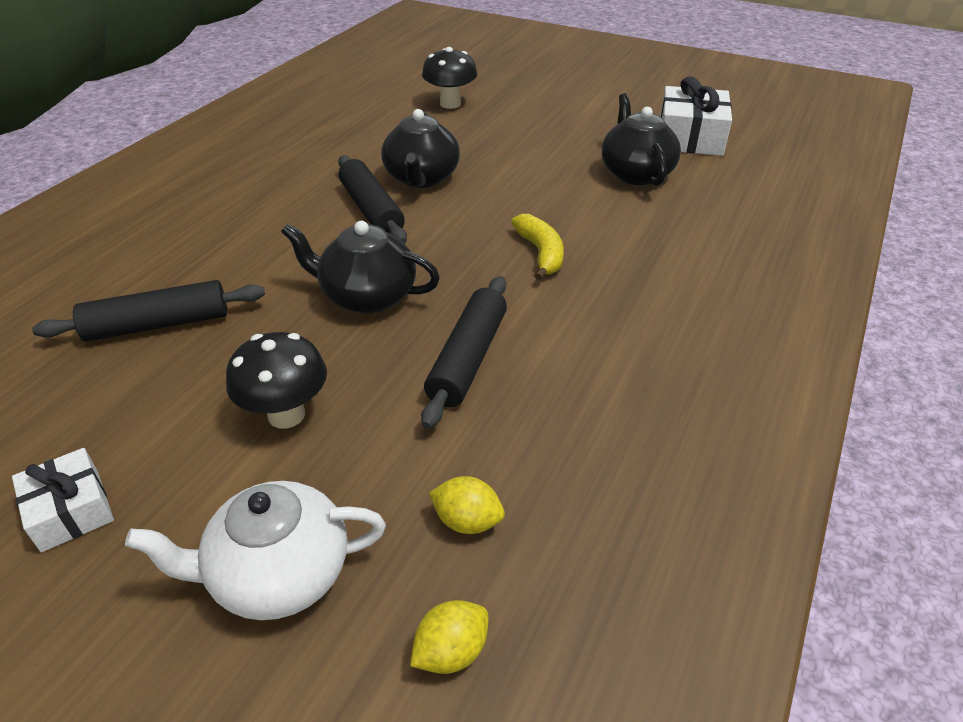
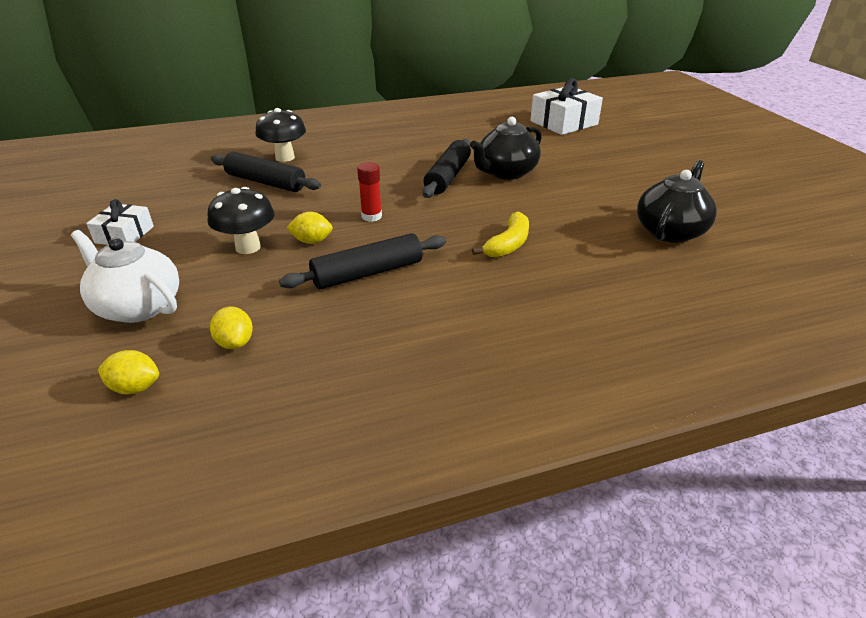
camera: 45 degrees right, 5 degrees down
(350, 361) = (312, 241): none -> yellow lemon
(367, 296) = (371, 216): black teapot -> red glue stick
(450, 104) = (599, 139): black mushroom -> black mushroom (285, 157)
(690, 137) = (768, 228): white gift -> white gift (564, 123)

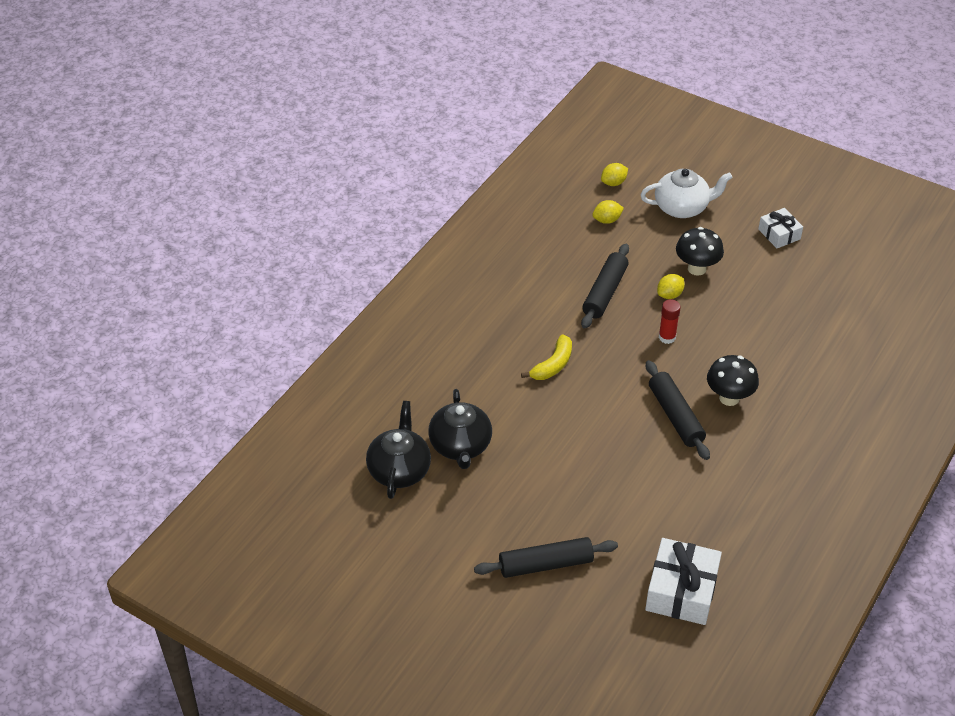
camera: 140 degrees right, 10 degrees up
(235, 343) = (607, 220): yellow lemon -> yellow lemon turned 45 degrees counterclockwise
(266, 182) = (788, 325): black rolling pin -> black rolling pin (546, 564)
(285, 157) = (827, 360): black mushroom -> black mushroom (729, 398)
(506, 173) = (639, 451): black teapot -> black teapot (399, 470)
(508, 244) = (553, 365): yellow banana -> yellow banana turned 135 degrees counterclockwise

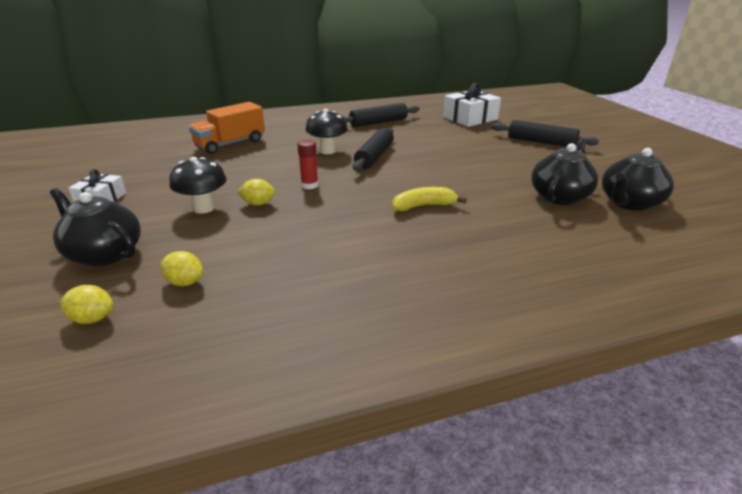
camera: 140 degrees left, 15 degrees down
(605, 292) = (303, 228): black rolling pin -> black rolling pin (378, 122)
(682, 207) = (104, 254): white teapot -> black teapot
(832, 352) = (230, 144): none -> orange truck

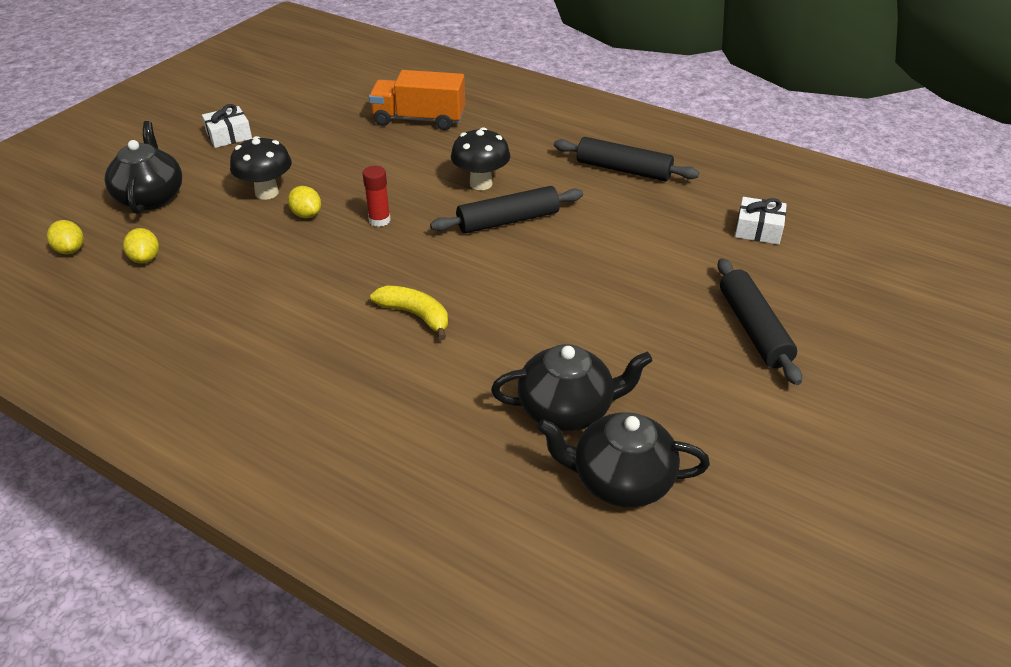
camera: 50 degrees right, 10 degrees up
(470, 118) = (758, 229): white gift -> white gift, size x0.59

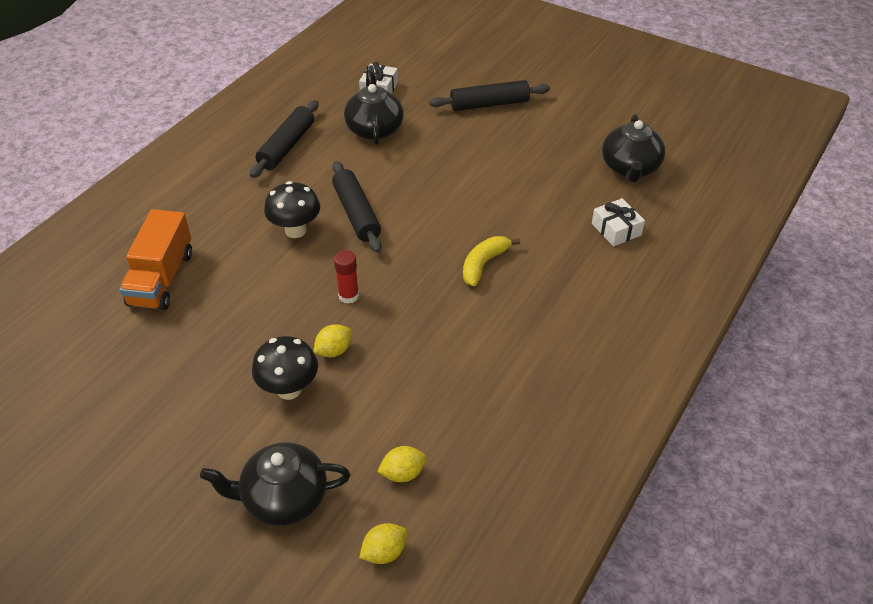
camera: 90 degrees left, 5 degrees up
(229, 135) = (154, 447): white gift -> white gift (616, 229)
(567, 409) = (575, 187): black teapot -> black teapot (374, 129)

